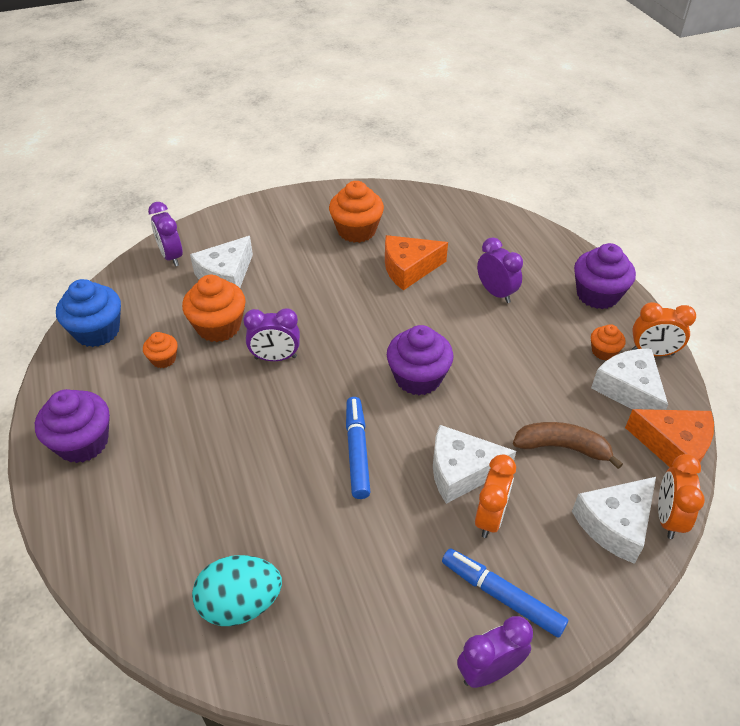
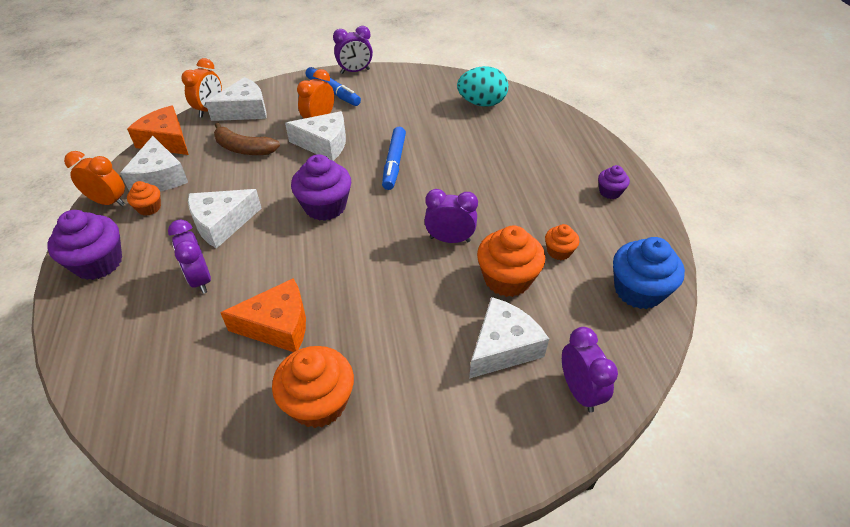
camera: 170 degrees left, 0 degrees up
(83, 442) = (610, 192): purple cupcake -> purple cupcake, size x0.53
(515, 344) = (222, 223): none -> white cheese

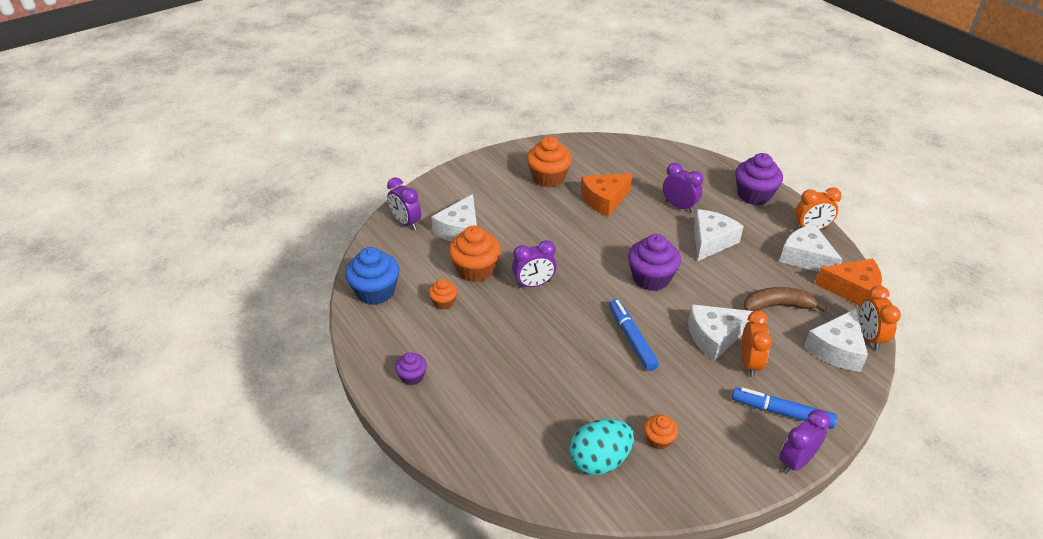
camera: 155 degrees right, 5 degrees down
(149, 208) = (776, 234): orange cupcake -> orange cupcake (658, 439)

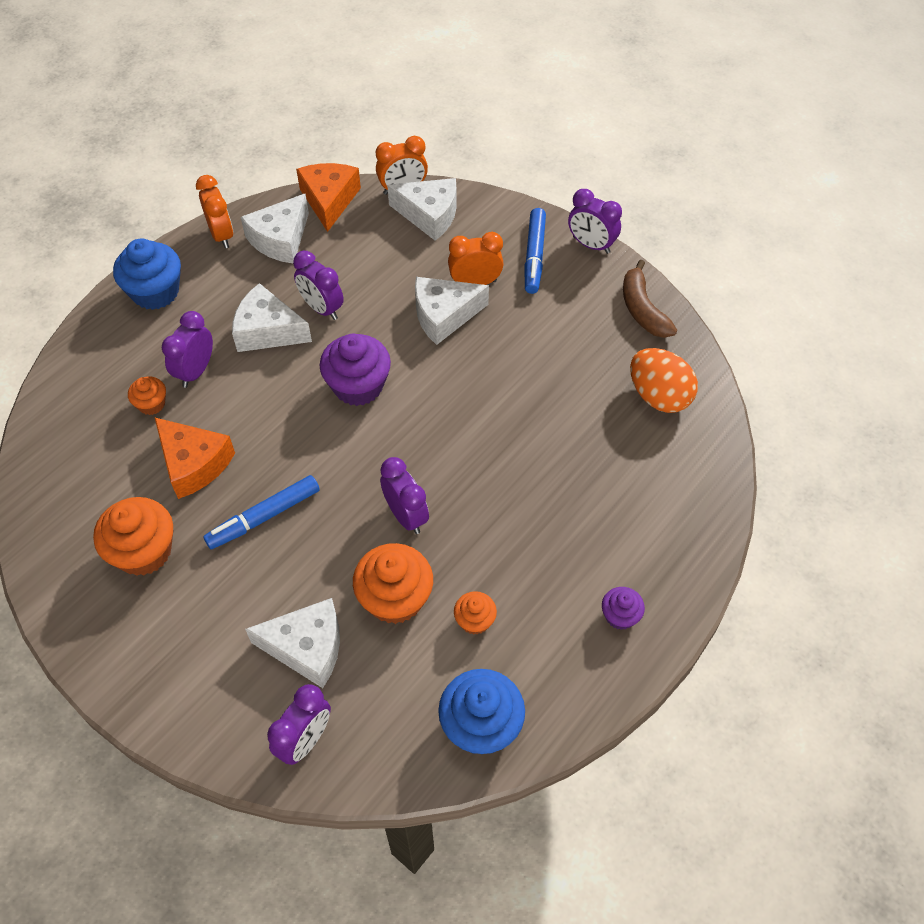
camera: 105 degrees left, 15 degrees up
(599, 460) = (658, 396): turquoise egg -> orange egg
(632, 339) = (474, 392): blue marker -> blue marker (265, 516)
(658, 439) = (610, 350): orange cupcake -> orange cupcake (151, 404)
(714, 337) = (444, 315): white cheese -> white cheese turned 105 degrees clockwise
(730, 270) = (322, 308): none -> purple clock
(754, 195) = (155, 292): purple cupcake -> blue cupcake
(778, 306) = (375, 262): brown banana -> brown banana (642, 309)

